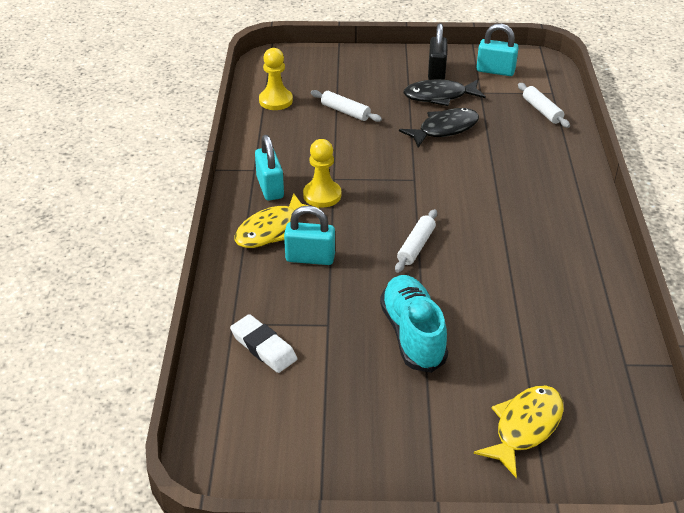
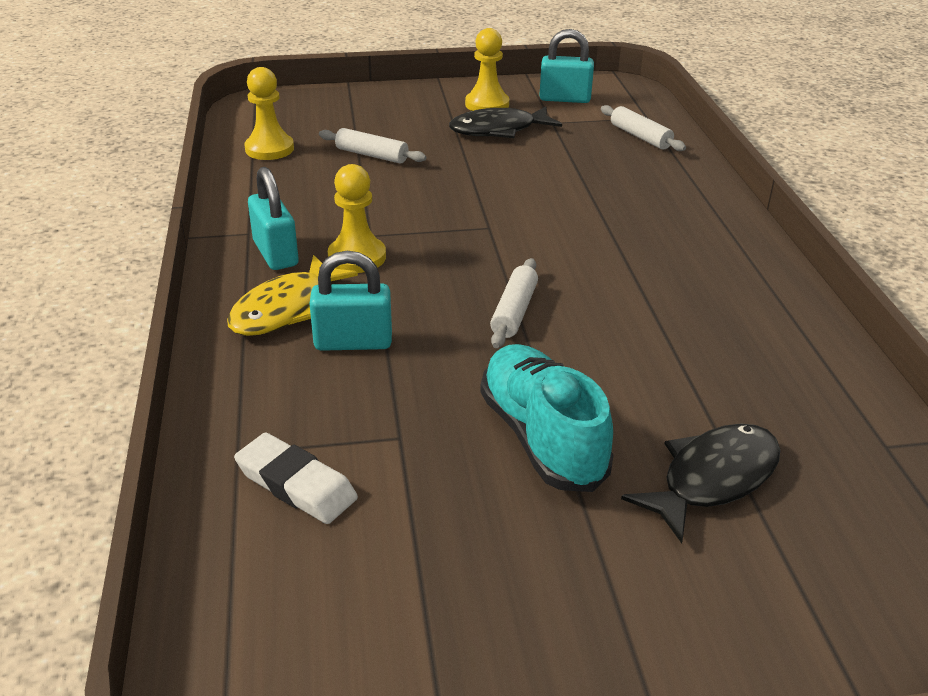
camera: 10 degrees left, 5 degrees down
(436, 72) = (487, 104): black padlock -> yellow pawn
(444, 129) = (515, 166): black fish -> black fish (712, 479)
(525, 427) = (770, 565): yellow fish -> none

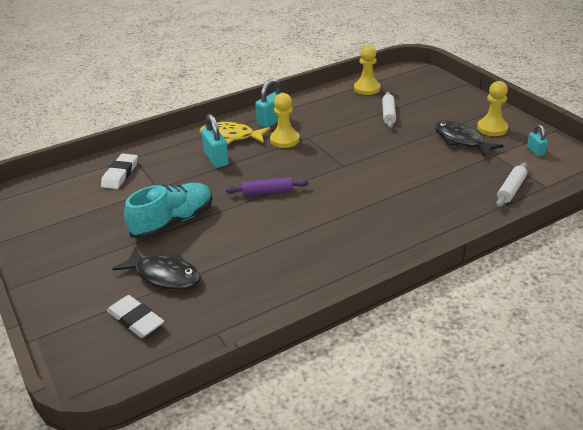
camera: 70 degrees right, 0 degrees up
(514, 312) = (267, 192): white rolling pin -> purple rolling pin
(565, 99) = (535, 151): turquoise padlock -> turquoise padlock, size x0.58
(835, 539) = (136, 320): none -> white eraser

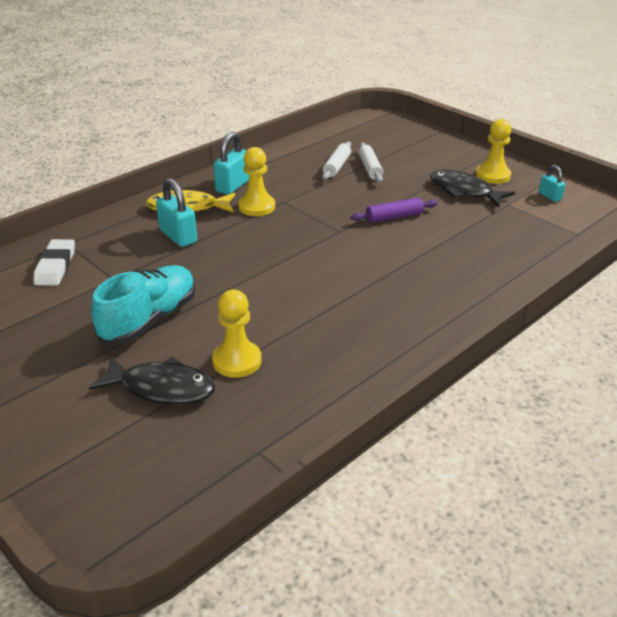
camera: 15 degrees left, 0 degrees up
(136, 320) = (143, 451): white eraser -> none
(267, 192) = (258, 270): purple rolling pin -> purple rolling pin (394, 217)
(367, 89) = (333, 141): yellow pawn -> yellow pawn (237, 361)
(511, 189) = (541, 241): white rolling pin -> white rolling pin (337, 166)

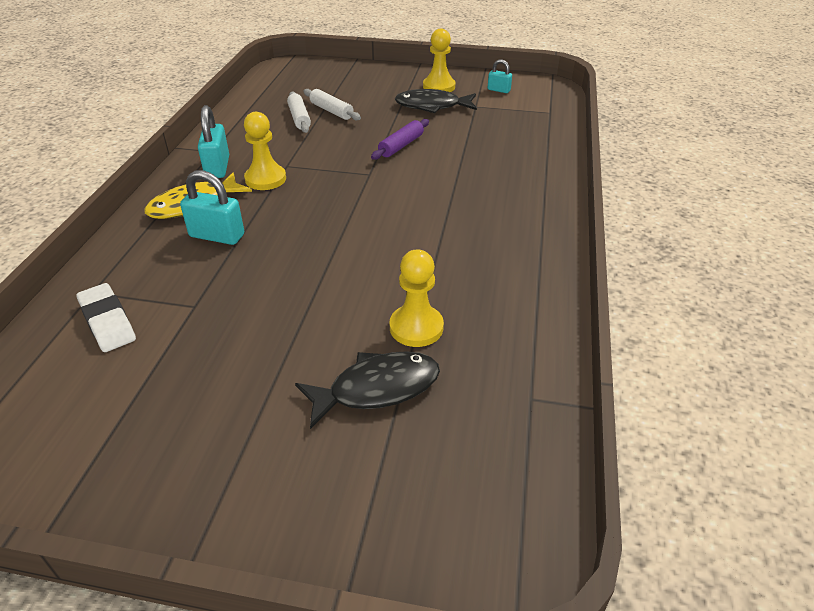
camera: 35 degrees left, 5 degrees up
(149, 319) = (284, 329): turquoise shoe -> none

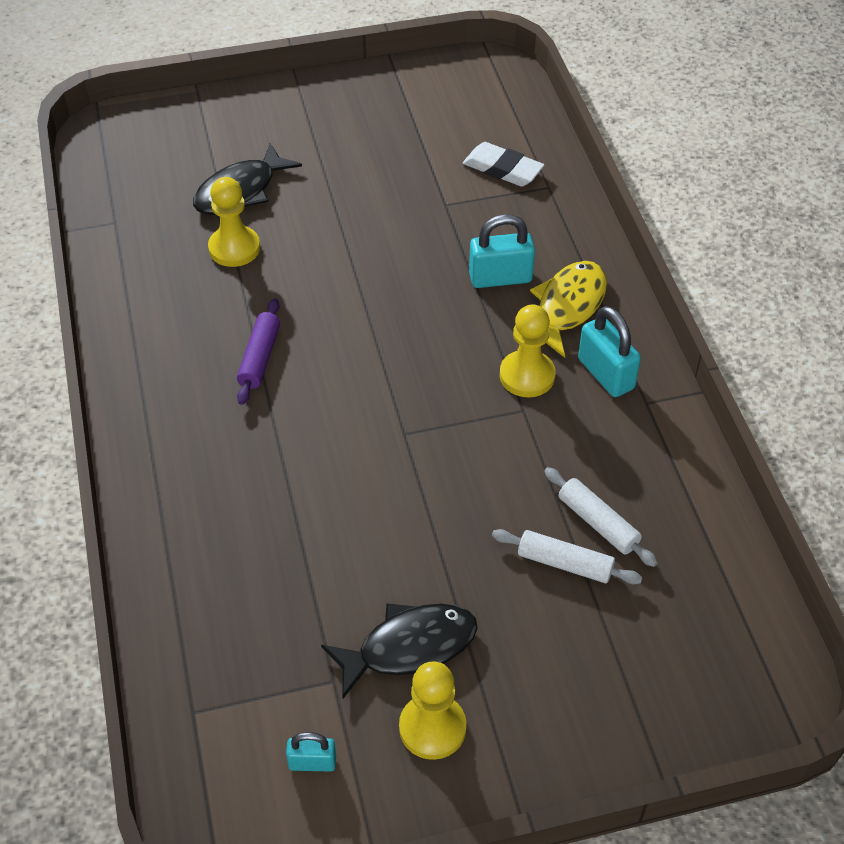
camera: 155 degrees right, 10 degrees up
(401, 146) = (397, 511): purple rolling pin -> purple rolling pin (259, 357)

